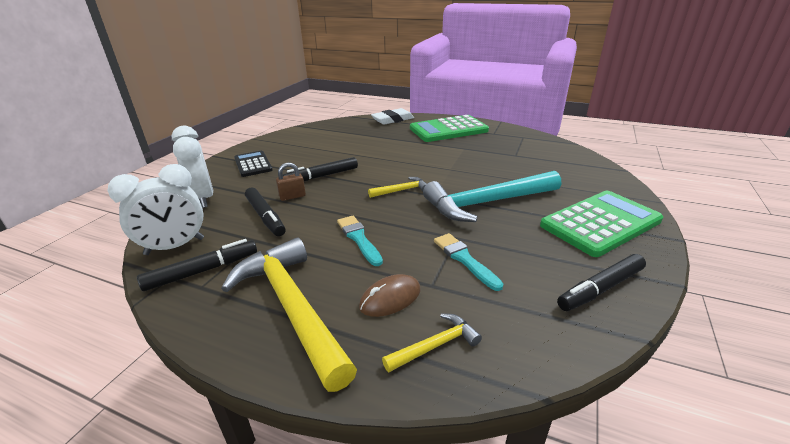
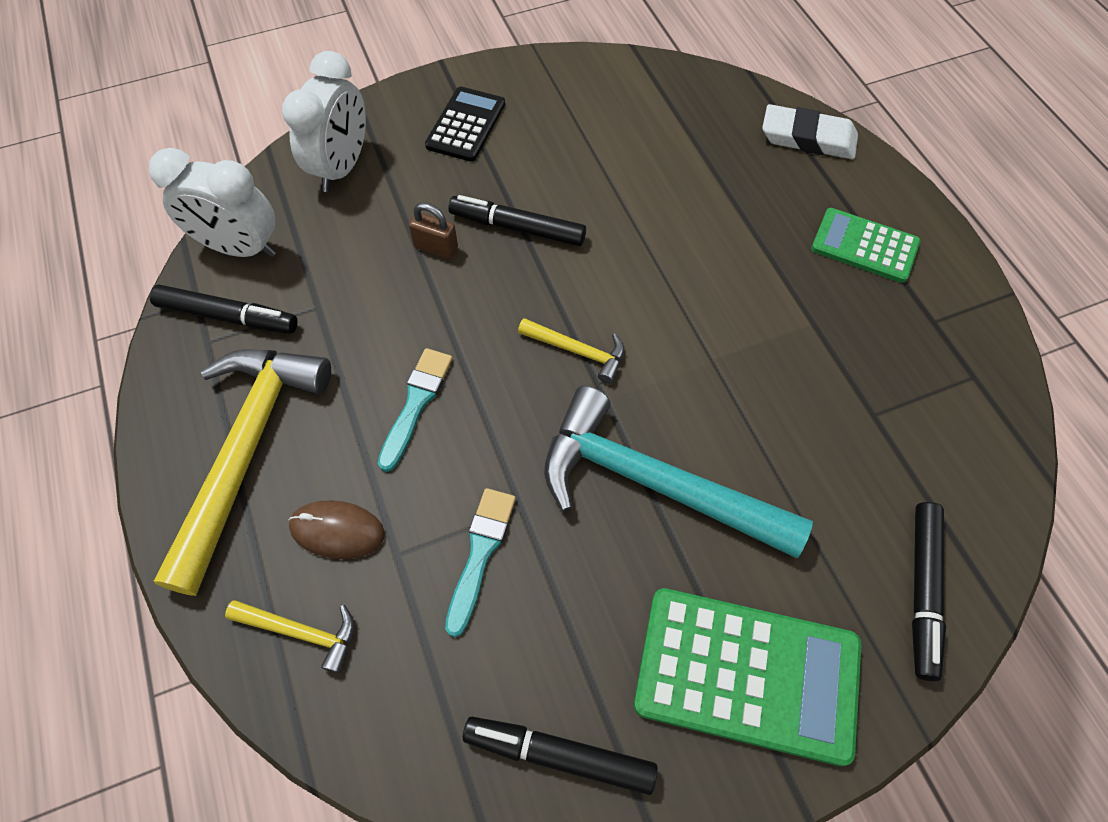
camera: 45 degrees right, 30 degrees up
(265, 217) = (367, 267): black marker -> black marker (922, 591)
(448, 130) = (864, 246): green calculator -> green calculator, size x0.60

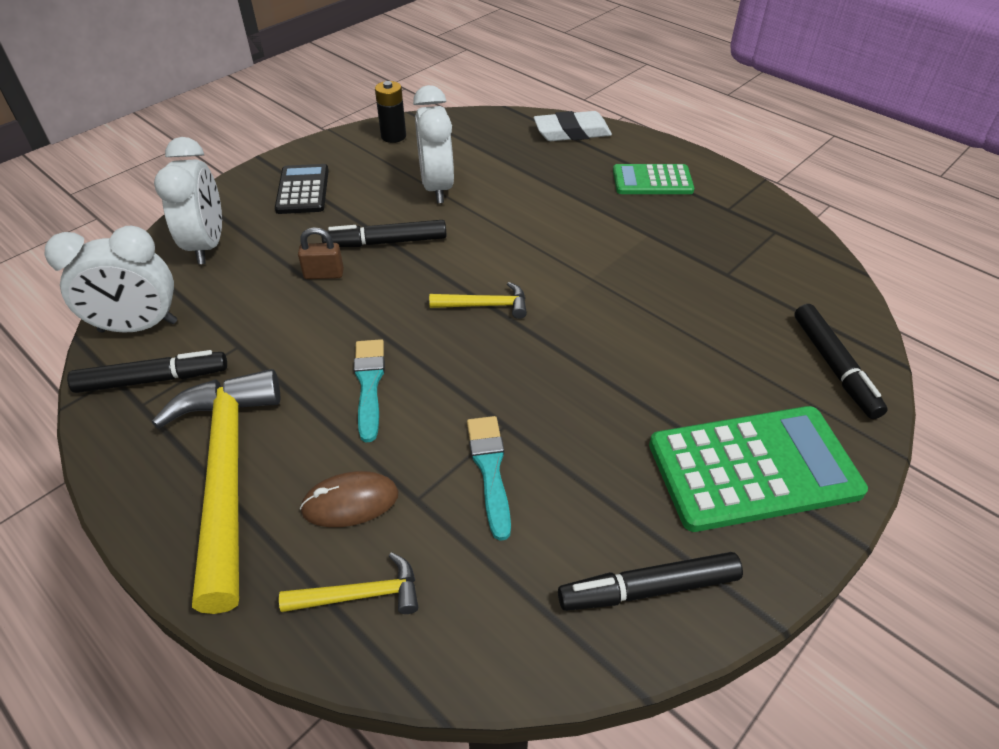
camera: 25 degrees left, 15 degrees down
(597, 78) = (393, 136): none -> black battery
(608, 170) = (437, 188): none -> white clock
(654, 484) = (600, 370): turquoise hammer -> none

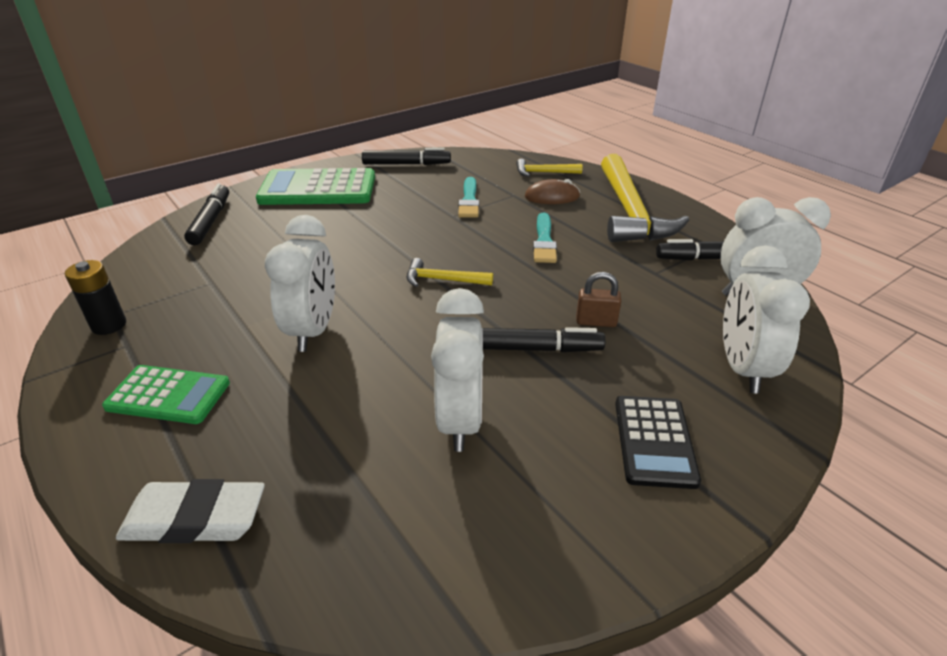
camera: 170 degrees left, 10 degrees down
(393, 136) = (519, 556): black battery -> black battery (109, 325)
(584, 237) = (313, 330): none -> white clock

